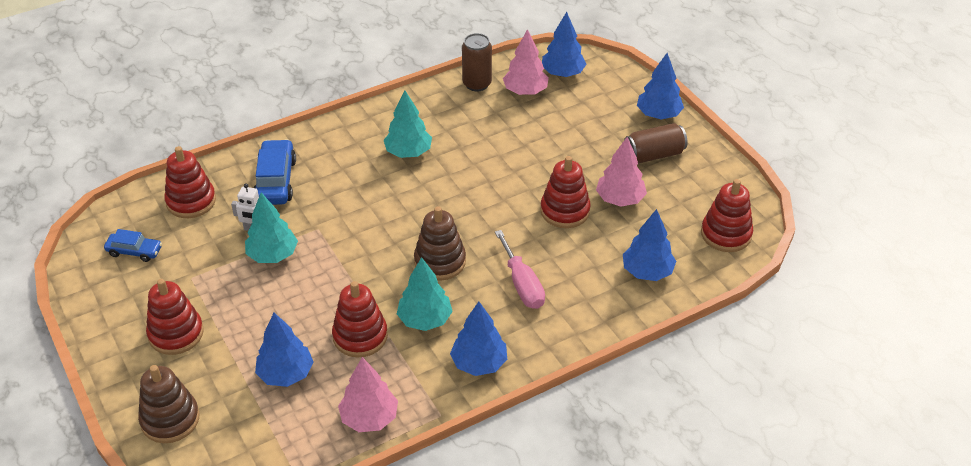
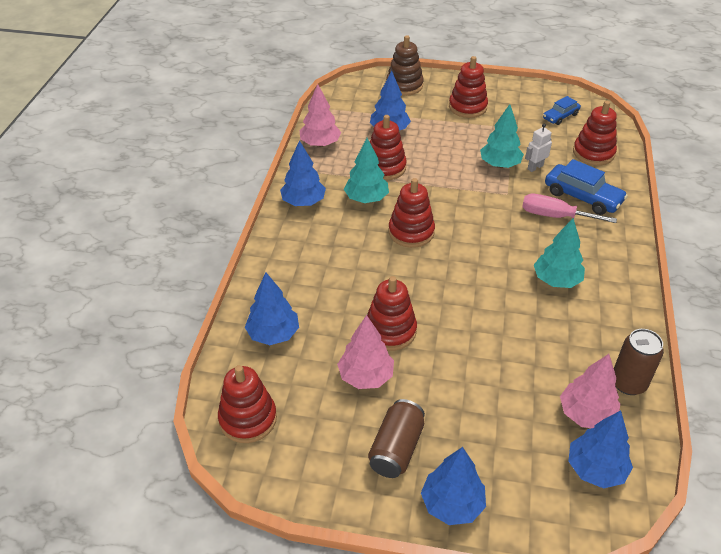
camera: 130 degrees right, 0 degrees up
(440, 261) = (411, 232): brown stacking toy -> red stacking toy
(522, 284) = (343, 259): pink screwdriver -> pink screwdriver (555, 216)

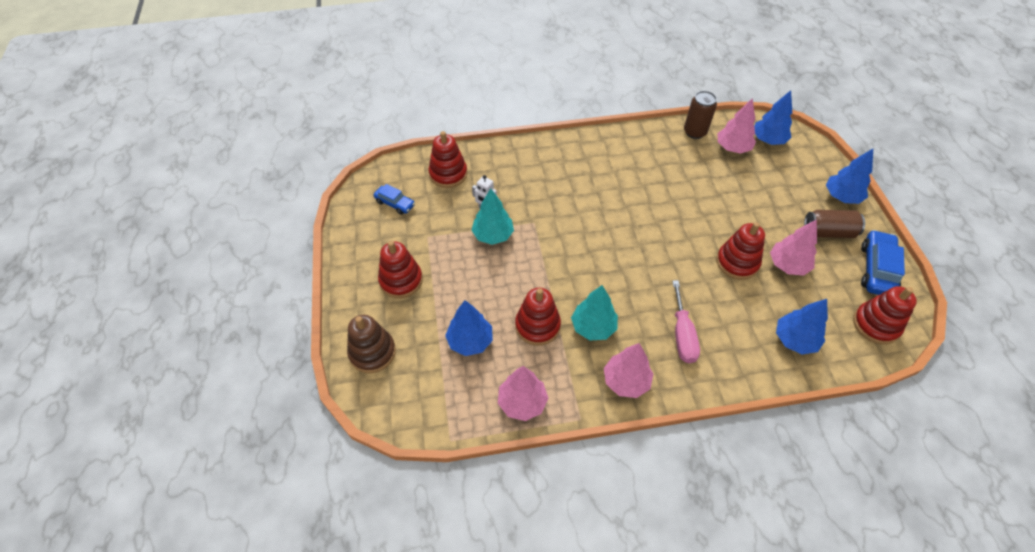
camera: 110 degrees left, 10 degrees up
(303, 202) = (626, 381): blue tree -> pink tree
(411, 232) = (620, 278): red stacking toy -> none
(555, 216) = (549, 187): pink screwdriver -> pink screwdriver (682, 335)
(556, 280) = (623, 176): turquoise tree -> none
(582, 197) = (515, 174): blue car -> blue car (877, 269)

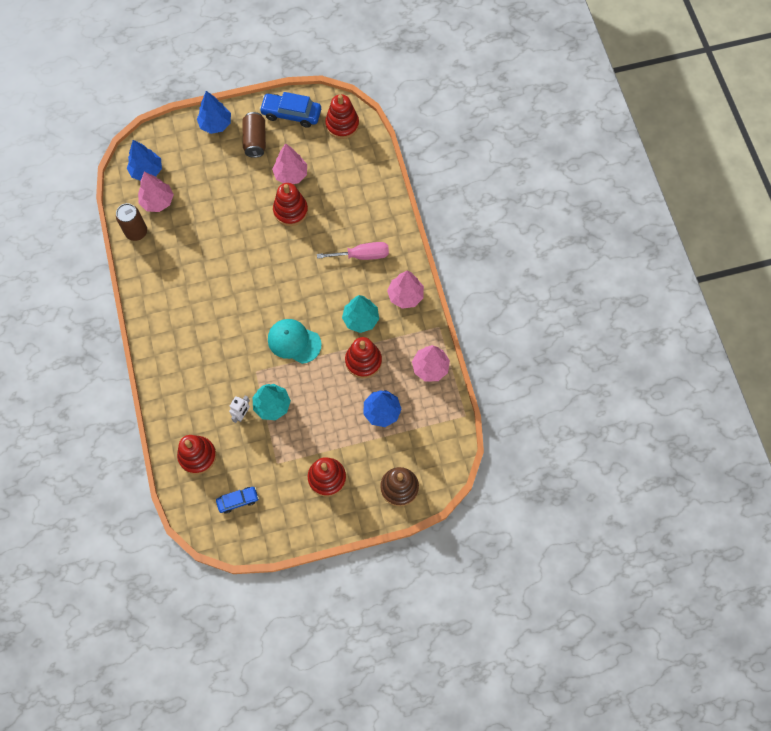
camera: 95 degrees left, 15 degrees up
(395, 203) = (238, 500): blue car -> blue car turned 45 degrees clockwise
(567, 258) = (294, 341): none -> turquoise cap
(795, 340) = (360, 179): blue tree -> none

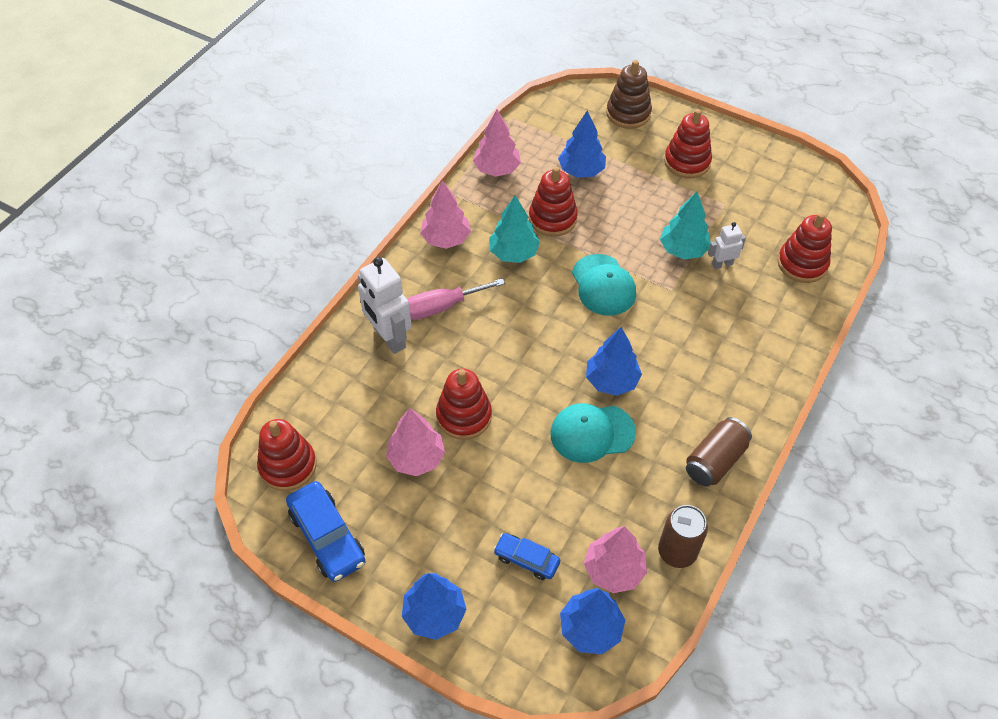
camera: 135 degrees left, 15 degrees down
(223, 254) = (592, 433): none -> turquoise cap
(238, 289) = (611, 381): none -> blue tree
(238, 500) = (791, 203): blue car -> blue car (526, 559)
(255, 140) = (410, 542): brown can -> brown can (715, 461)
(362, 255) = (442, 307): pink screwdriver -> pink screwdriver turned 60 degrees counterclockwise
(368, 217) = (389, 338): none -> white robot

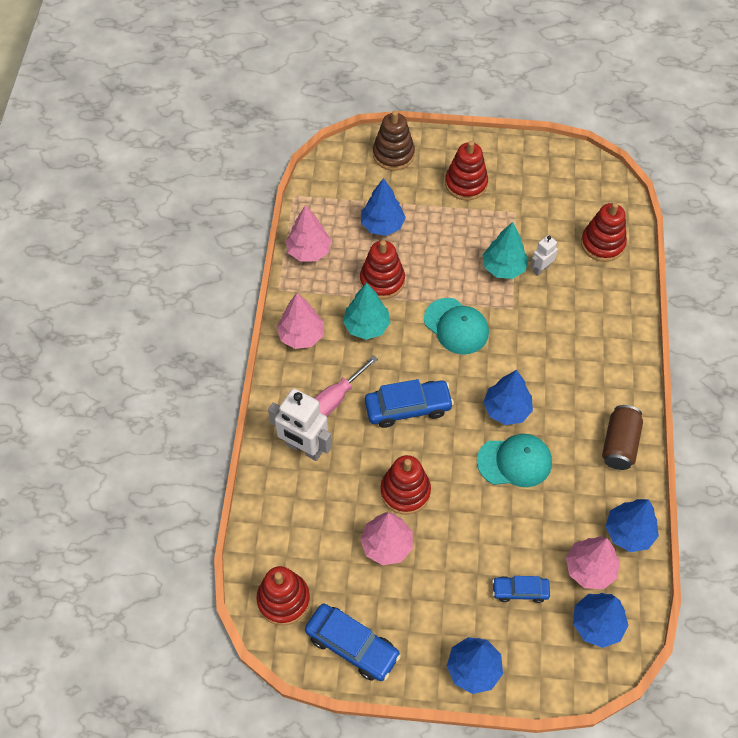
camera: 25 degrees left, 5 degrees up
(511, 341) = (408, 408): none -> blue car
(592, 433) = (514, 461): turquoise cap -> turquoise cap turned 150 degrees counterclockwise
(677, 552) = (628, 532): brown can -> blue tree

